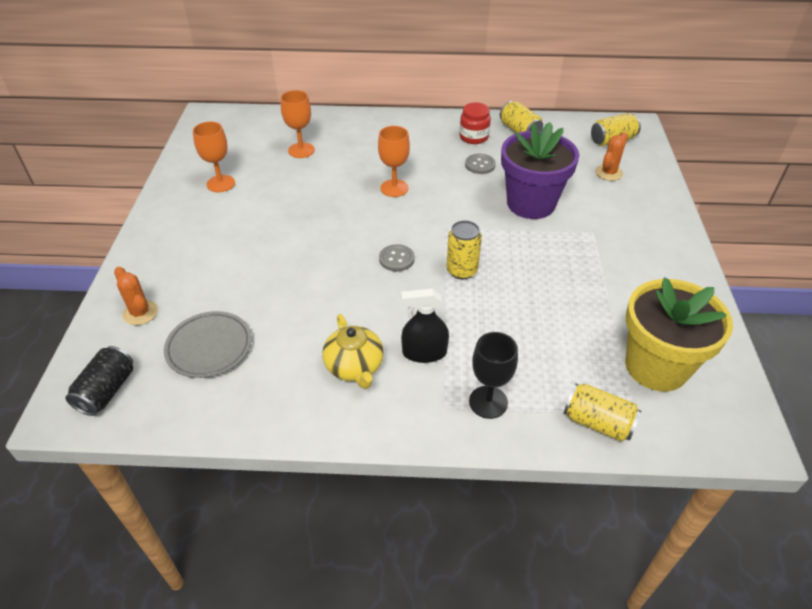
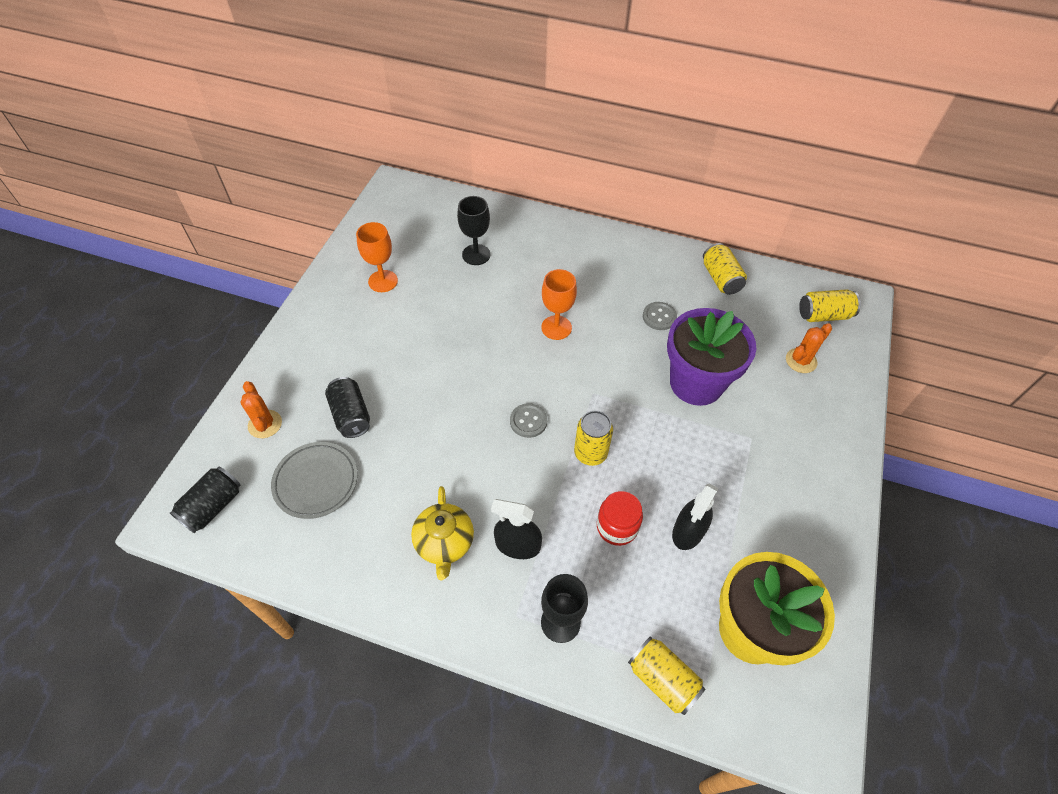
camera: 15 degrees right, 10 degrees up
(226, 288) = (351, 415): none -> black can
(301, 150) = (476, 255): orange goblet -> black goblet
(473, 137) = (666, 276): red jar -> red jar (617, 527)
(570, 308) = (688, 531): none -> black spray bottle

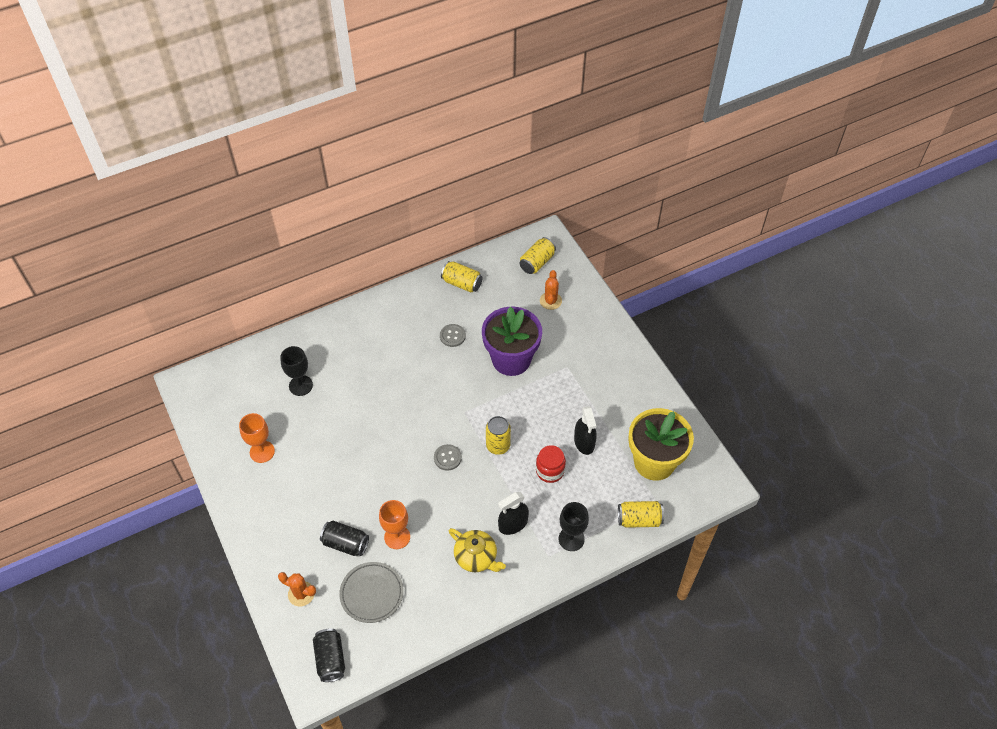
camera: 45 degrees left, 0 degrees up
(556, 327) = (402, 391): orange goblet -> orange goblet (397, 537)

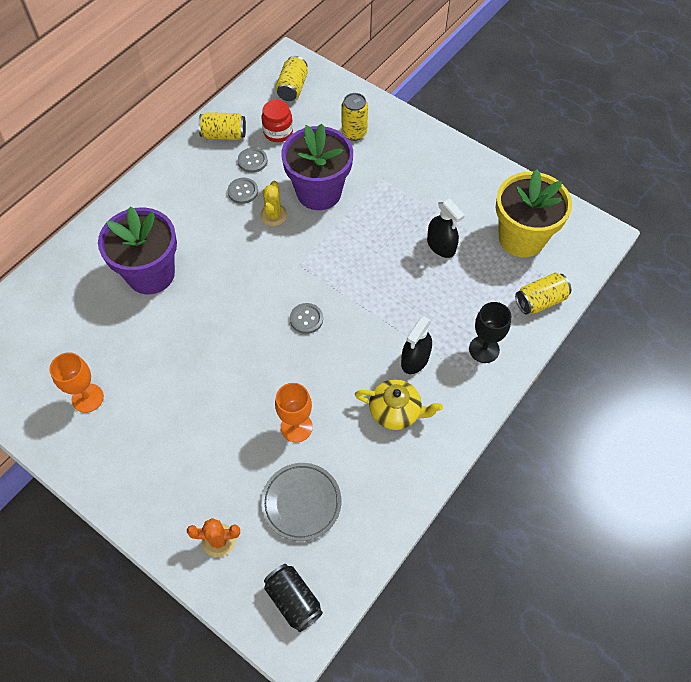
camera: 25 degrees left, 5 degrees up
(300, 385) = (97, 307): black goblet -> none
(345, 543) = (241, 460): black can -> none
(351, 375) = (150, 274): none -> purple flower pot
(466, 364) = (273, 215): none -> yellow cactus
(473, 313) = (252, 161): none -> grey button
(498, 445) = (353, 285): yellow can -> yellow can (354, 133)
(550, 301) = (327, 120): orange cactus -> none
(550, 471) = (422, 289): red jar -> red jar (278, 132)

